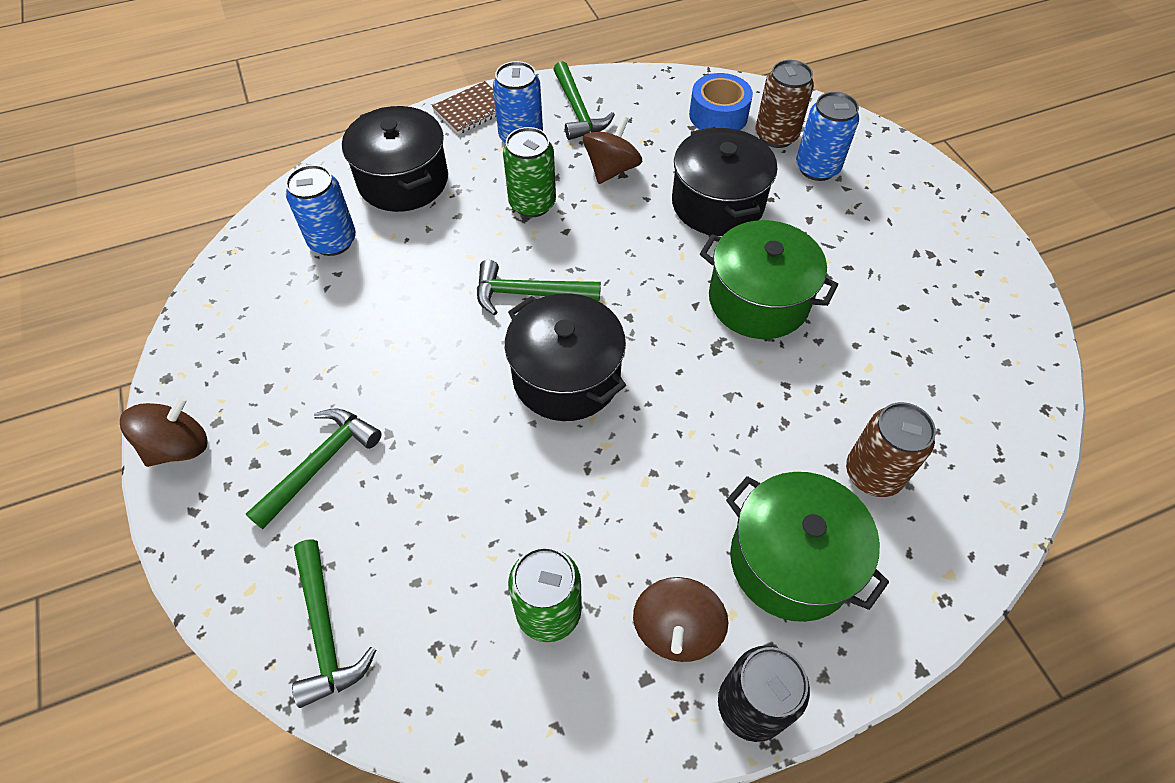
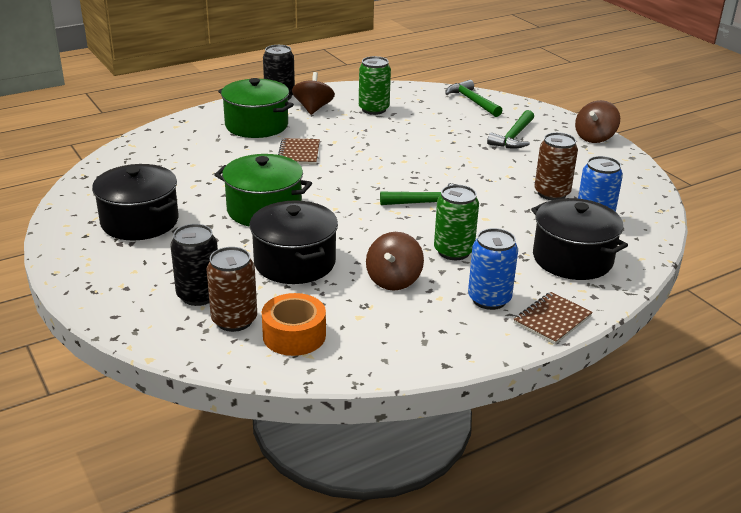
camera: 170 degrees right, 25 degrees down
(566, 376) = (391, 171): black pot -> black pot (140, 221)
(578, 111) = (443, 328): green hammer -> none
(709, 445) = (299, 153): none -> brown notebook
(718, 115) = (294, 335): blue tape -> orange tape
(817, 168) = (198, 295): blue can -> black can
(873, 474) = (205, 150): brown can -> brown can (552, 193)

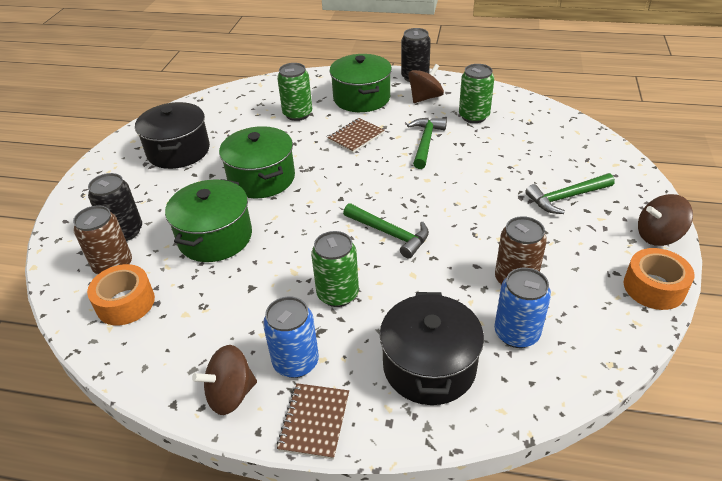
camera: 45 degrees right, 10 degrees up
(215, 155) = (297, 114): none -> green can
(294, 262) = (215, 237): black pot -> green pot
(393, 280) = (254, 295): brown spinning top -> brown spinning top (231, 394)
(472, 101) = (579, 141): green hammer -> green hammer (425, 142)
(552, 320) = (314, 421): brown notebook -> brown notebook turned 75 degrees counterclockwise
(629, 164) = (654, 287): none -> orange tape

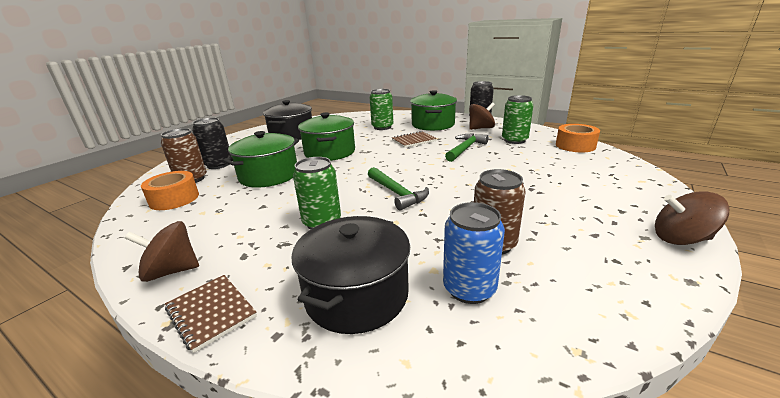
camera: 20 degrees right, 15 degrees down
(296, 362) = (244, 261): blue can -> none
(314, 421) = (211, 312): brown notebook -> brown notebook turned 75 degrees counterclockwise
(566, 197) = (578, 195): green hammer -> none
(654, 287) = (664, 283): orange tape -> orange tape (575, 145)

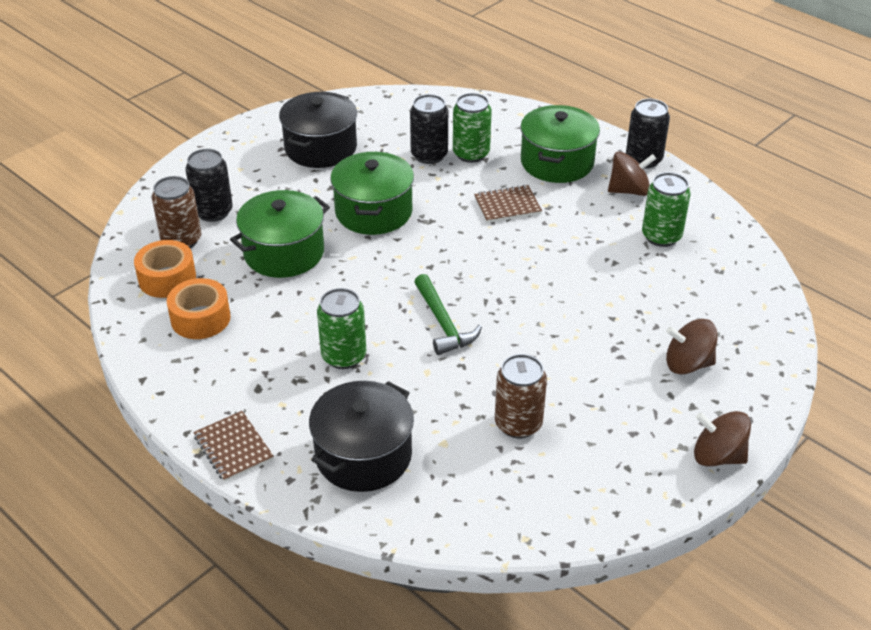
camera: 10 degrees right, 15 degrees up
(172, 271) = (189, 394): brown spinning top -> brown spinning top (688, 364)
(358, 130) = (429, 155): none -> black can
(465, 149) = (575, 244): green hammer -> none
(469, 289) = (467, 469): blue can -> none
(575, 145) = (741, 269): orange tape -> orange tape (200, 318)

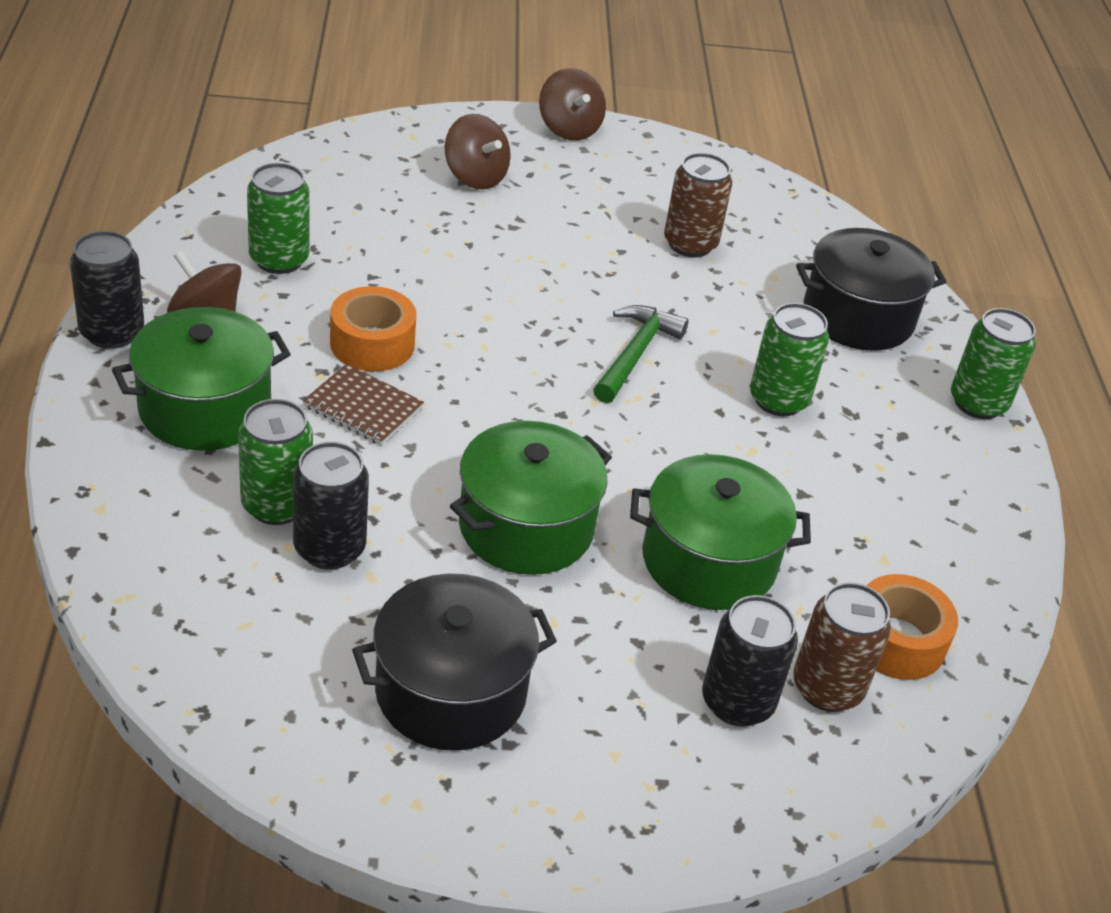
camera: 140 degrees left, 0 degrees up
(200, 318) = (898, 554): orange tape -> orange tape (372, 344)
(233, 448) = (978, 403): brown notebook -> green can

